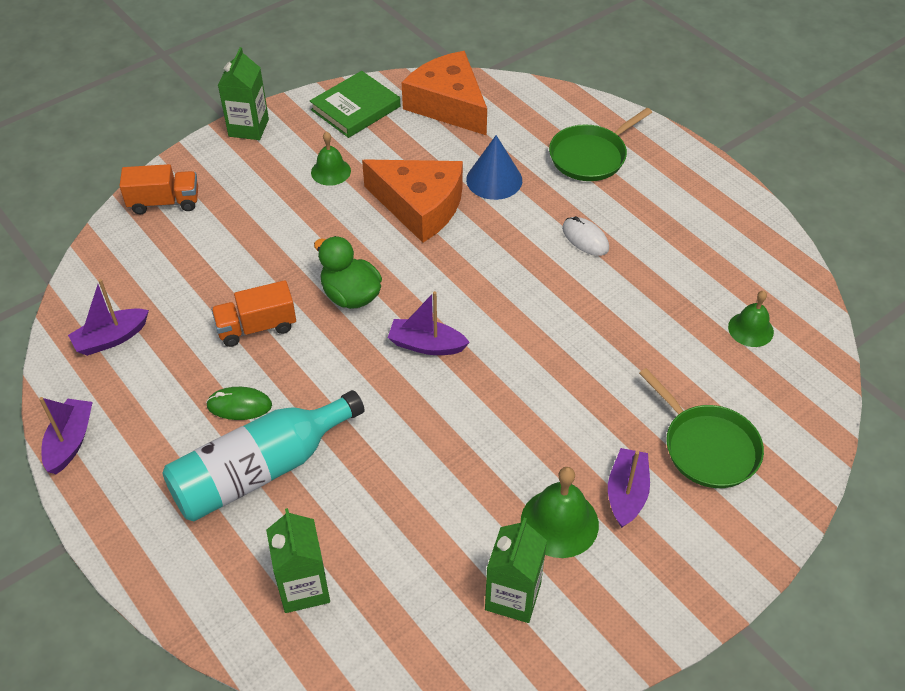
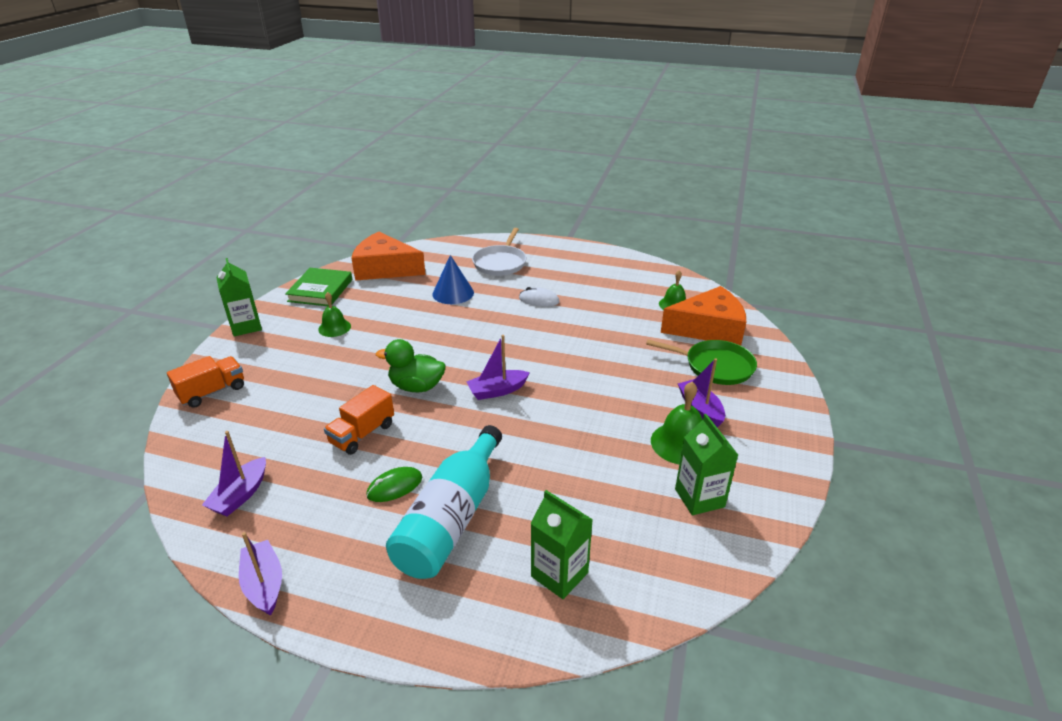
camera: 35 degrees left, 15 degrees down
(420, 206) = (417, 323): orange cheese -> orange cheese (708, 328)
(590, 156) = (500, 263): green pan -> white pan

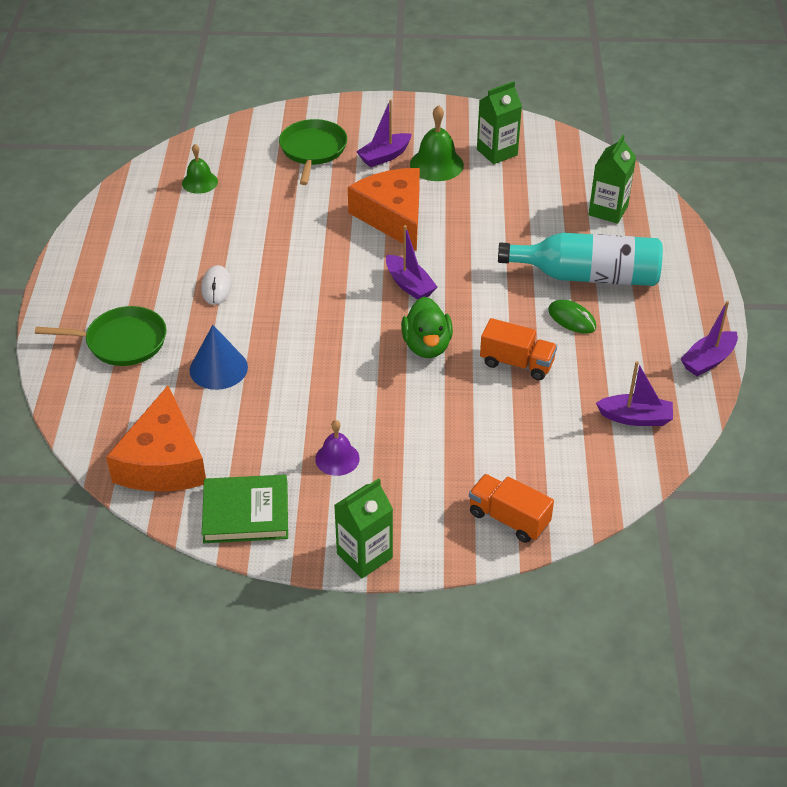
camera: 105 degrees left, 10 degrees up
(334, 328) = (337, 458): green bell -> purple bell
(500, 263) = (122, 341): white pan -> green pan
(708, 328) = (243, 156): orange cheese -> orange cheese (393, 216)

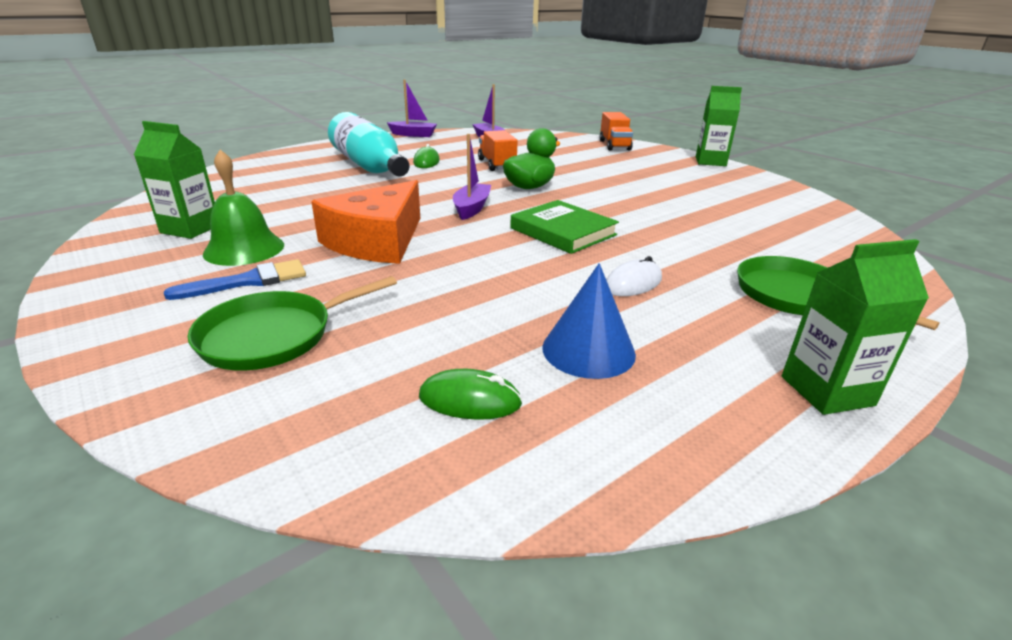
camera: 130 degrees left, 15 degrees down
(163, 461) = (816, 224): orange cheese -> none
(199, 182) = (470, 400): green bell -> green mouse
(218, 368) = (708, 240): blue cone -> blue cone (588, 350)
(246, 513) = (769, 190): green book -> green book (563, 231)
(337, 458) = (675, 182): purple bell -> none
(384, 156) = (249, 281): purple boat -> blue brush
(608, 210) = (267, 175): green carton -> green carton (827, 391)

